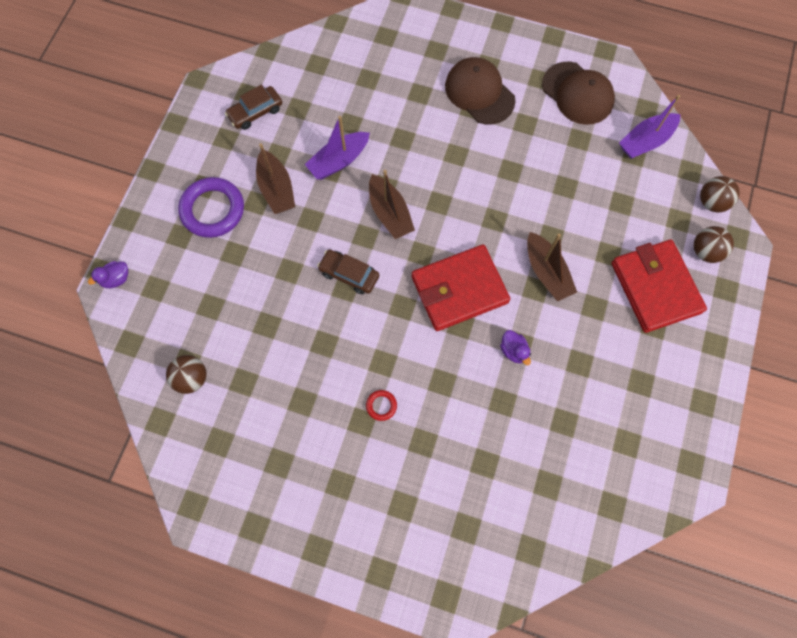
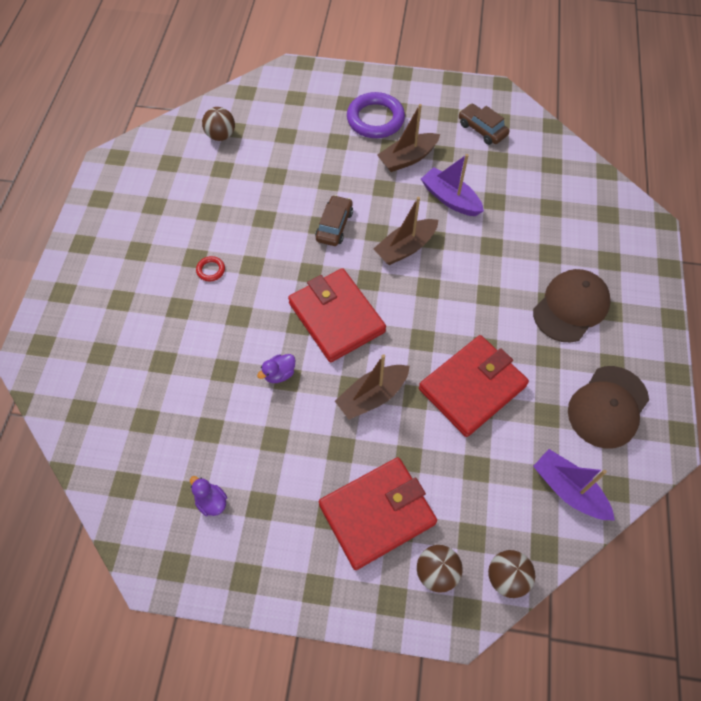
camera: 80 degrees right, 10 degrees down
(116, 279) = (299, 73): purple duck -> purple duck (211, 501)
(548, 189) = (472, 387): none -> red wallet

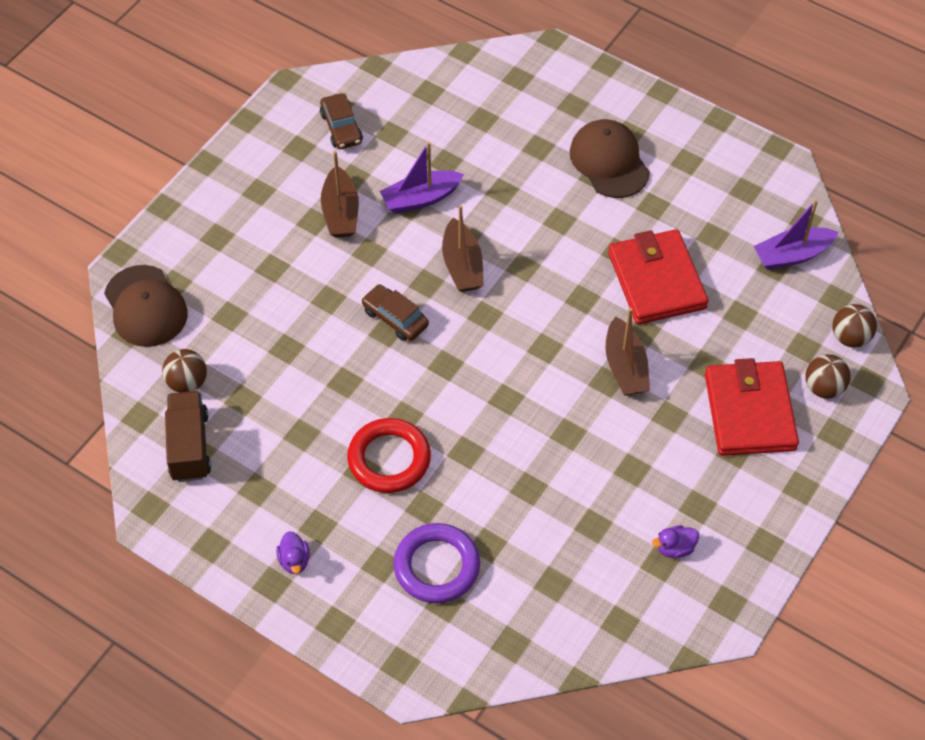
camera: 65 degrees left, 5 degrees down
(172, 157) = (189, 446): none -> brown truck
(211, 270) = (389, 459): red ring -> red ring, size x2.29
(279, 374) = (559, 439): purple duck -> purple duck (294, 560)
(336, 317) = (517, 362): red wallet -> none
(375, 119) = (262, 218): purple ring -> purple ring (436, 566)
(482, 129) = (341, 128): brown car -> brown car turned 90 degrees counterclockwise
(608, 407) = (727, 186): brown cap -> brown cap (145, 306)

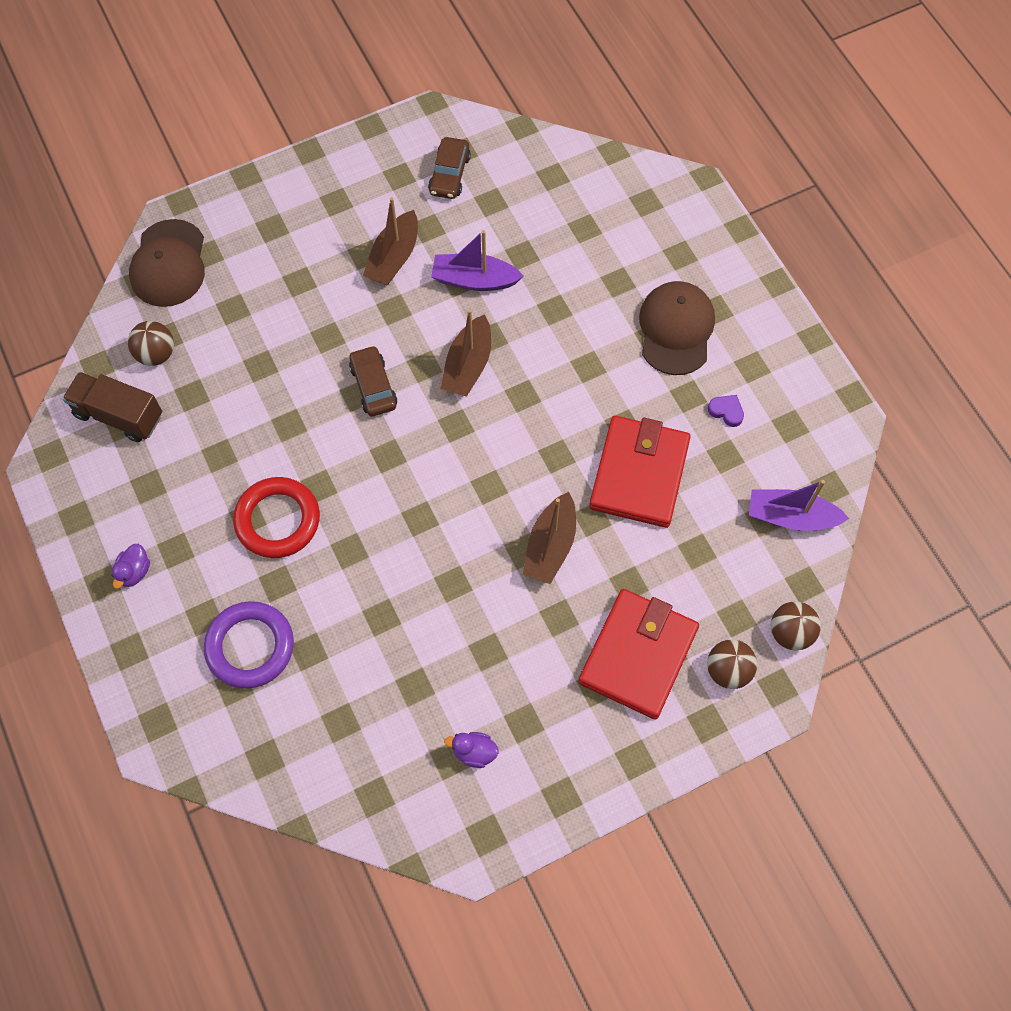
camera: 30 degrees right, 10 degrees up
(189, 446) = (119, 415): brown truck -> brown truck turned 90 degrees counterclockwise
(690, 203) = (726, 411): none -> purple heart

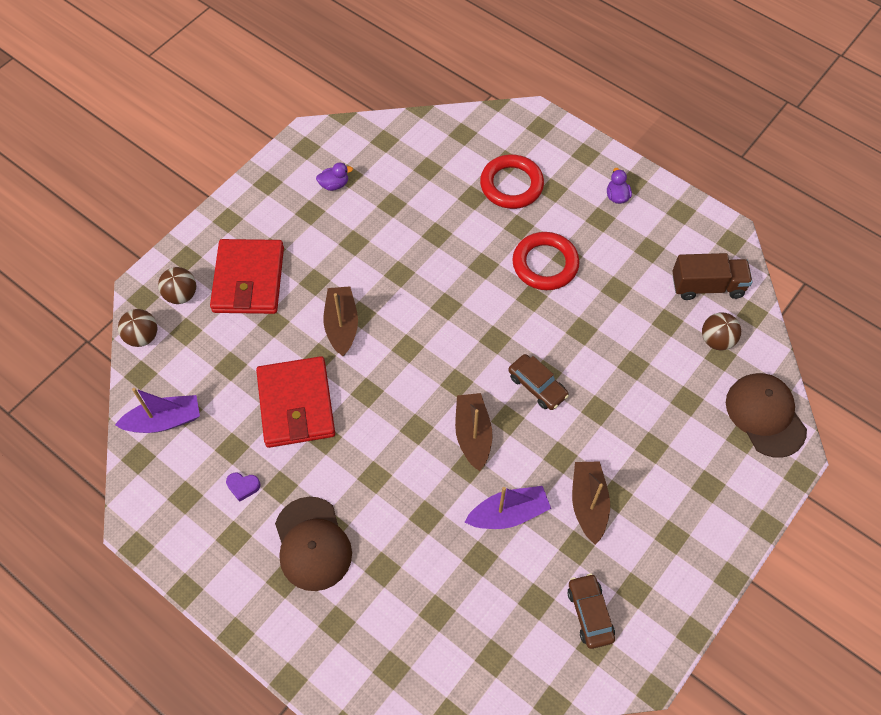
camera: 155 degrees right, 5 degrees down
(250, 647) = (511, 185): purple ring -> red ring

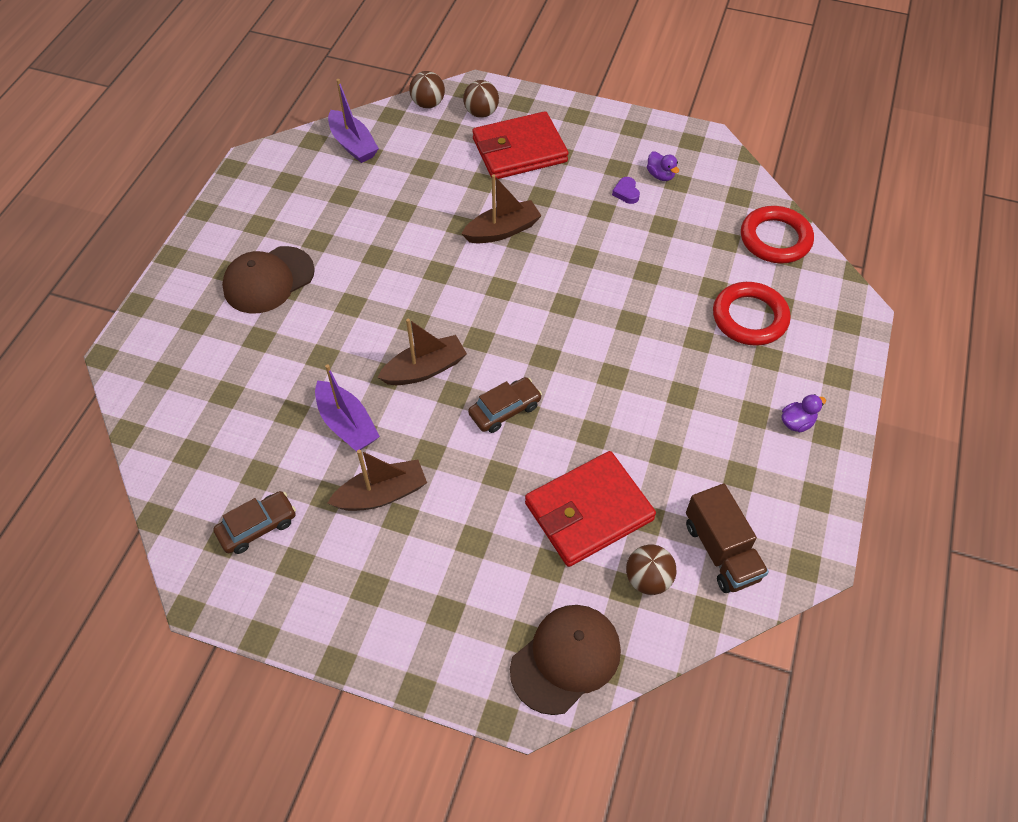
camera: 70 degrees right, 5 degrees down
(243, 486) = (309, 215): purple heart -> purple heart (626, 192)
(296, 404) = (404, 225): red wallet -> red wallet (589, 512)
(537, 386) = (505, 410): brown car -> brown car turned 150 degrees counterclockwise
(545, 264) = (662, 376): red ring -> red ring (775, 239)

